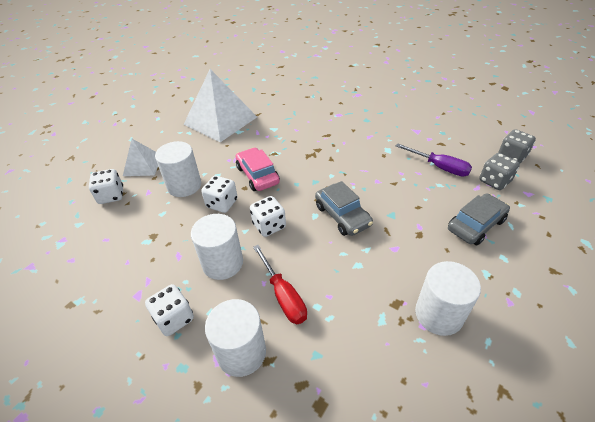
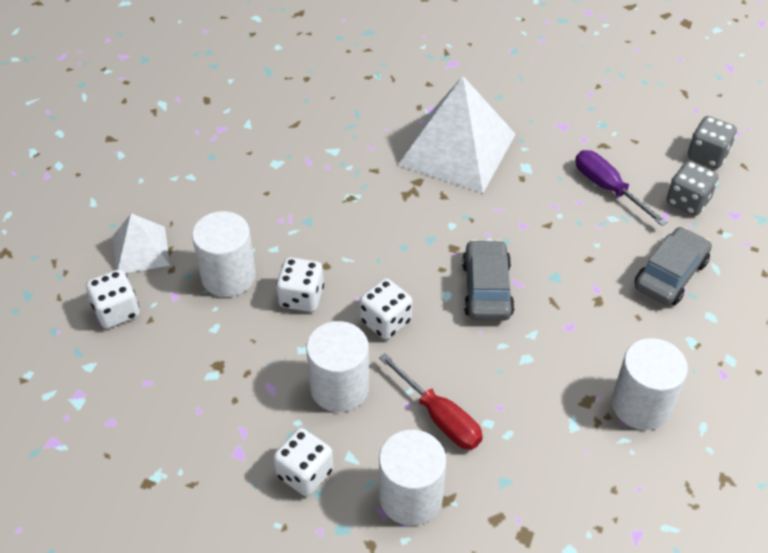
camera: 15 degrees left, 5 degrees up
(220, 120) = (236, 145): white pyramid -> white pyramid (457, 149)
(257, 175) = (338, 241): pink car -> none
(342, 215) = (486, 289): grey car -> grey car turned 135 degrees counterclockwise
(439, 167) = (608, 188): purple screwdriver -> purple screwdriver turned 150 degrees counterclockwise

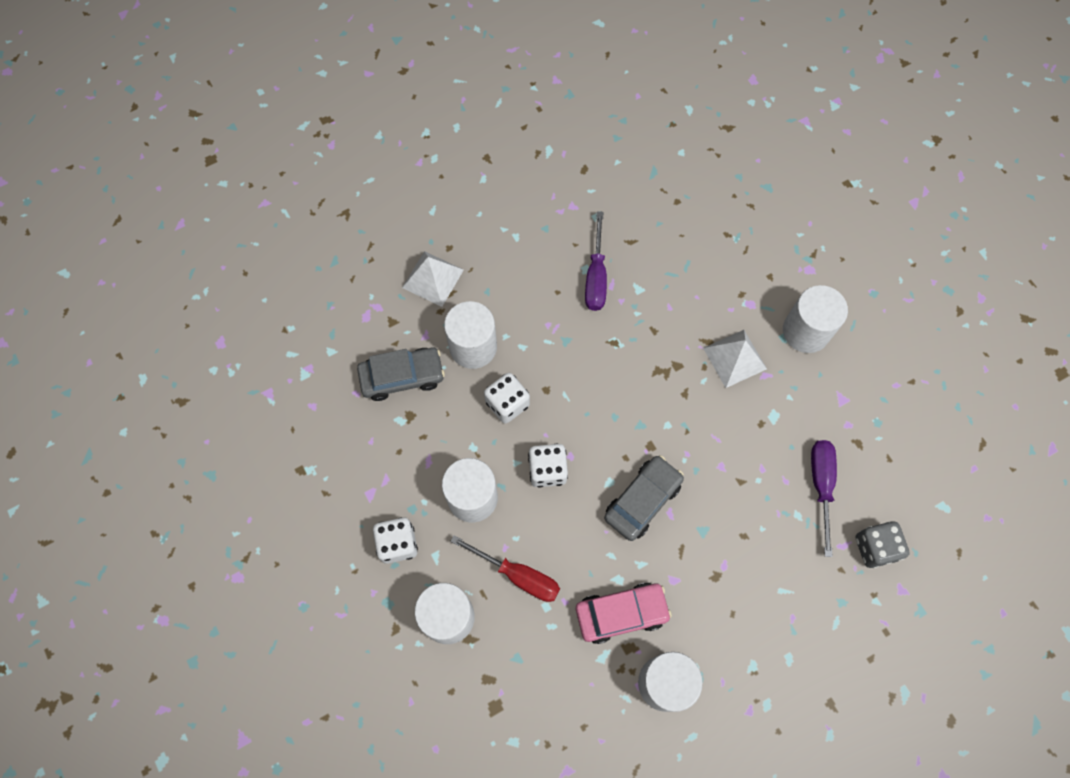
camera: 40 degrees right, 20 degrees up
(116, 311) = (379, 319): white dice -> none
(289, 163) = (596, 276): none -> purple screwdriver
(440, 417) = (518, 575): red screwdriver -> red screwdriver turned 60 degrees counterclockwise
(457, 149) = (734, 358): white pyramid -> white pyramid, size x0.53
(491, 101) = (806, 331): none -> white cylinder
(554, 381) = (621, 613): none -> pink car
(670, 274) = (793, 599): grey car -> grey car (402, 377)
(707, 155) = (937, 519): grey dice -> none

